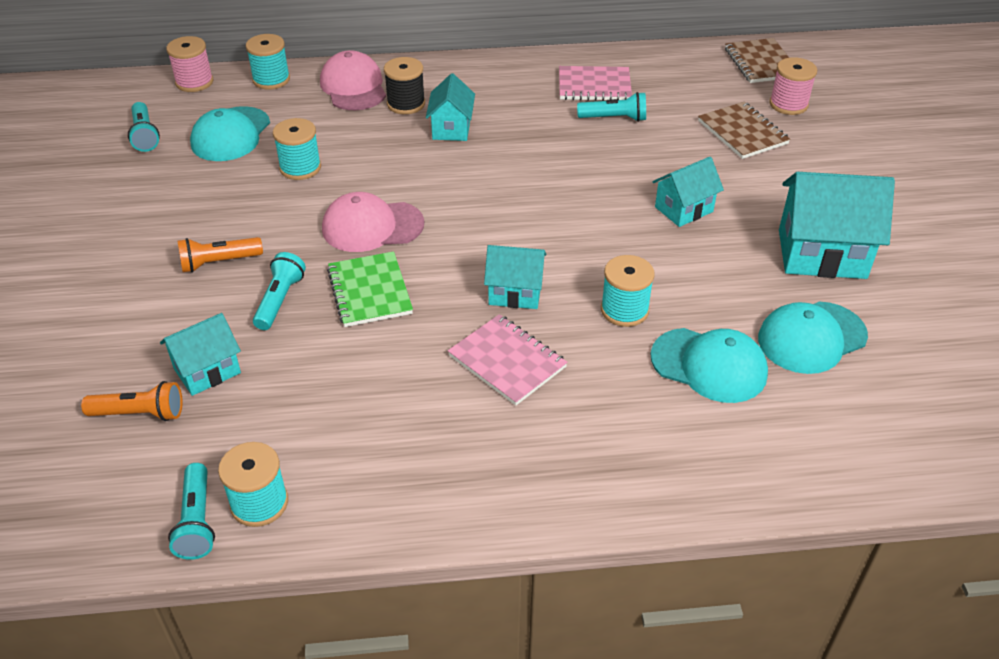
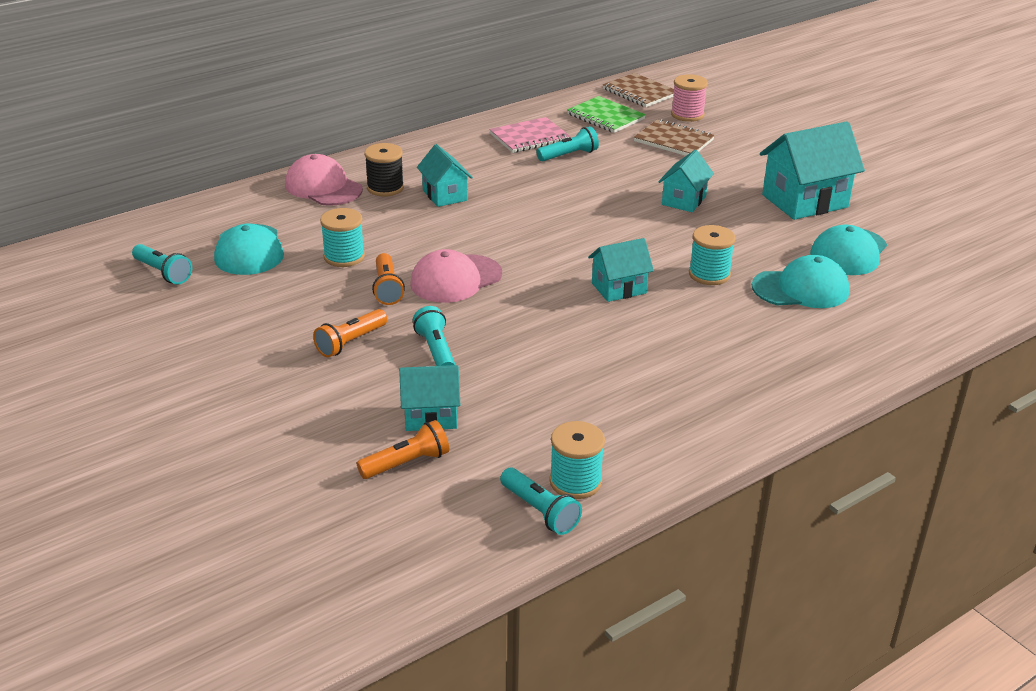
camera: 30 degrees left, 10 degrees down
(194, 82) = (163, 221): pink spool -> none
(207, 371) = (430, 416): turquoise house -> turquoise house turned 60 degrees clockwise
(271, 80) = (238, 200): turquoise spool -> none
(304, 215) = (387, 288): none -> orange flashlight
(370, 291) = (504, 322): green notebook -> green notebook (605, 117)
(507, 361) = (660, 332): pink notebook -> none

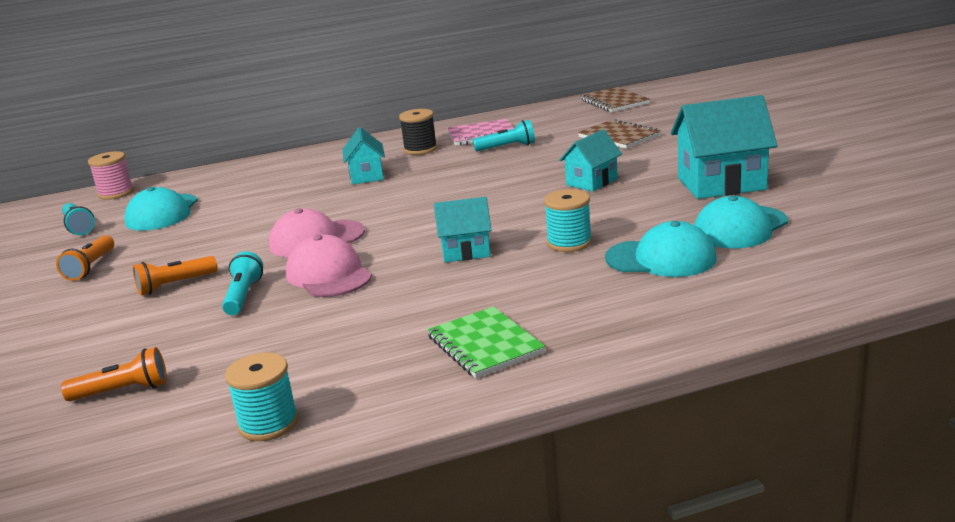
camera: 20 degrees right, 10 degrees down
(323, 187) = (268, 169): pink cap -> pink cap (328, 275)
(344, 257) = (235, 219): turquoise spool -> none
(385, 188) = (320, 170): black spool -> black spool (420, 149)
(387, 288) = (248, 244): orange flashlight -> orange flashlight (91, 267)
(430, 416) = (185, 351): turquoise house -> none
(540, 511) = (207, 449): turquoise flashlight -> none
(605, 117) = (566, 119): green notebook -> green notebook (485, 345)
(687, 115) = (648, 117): pink spool -> pink spool (116, 193)

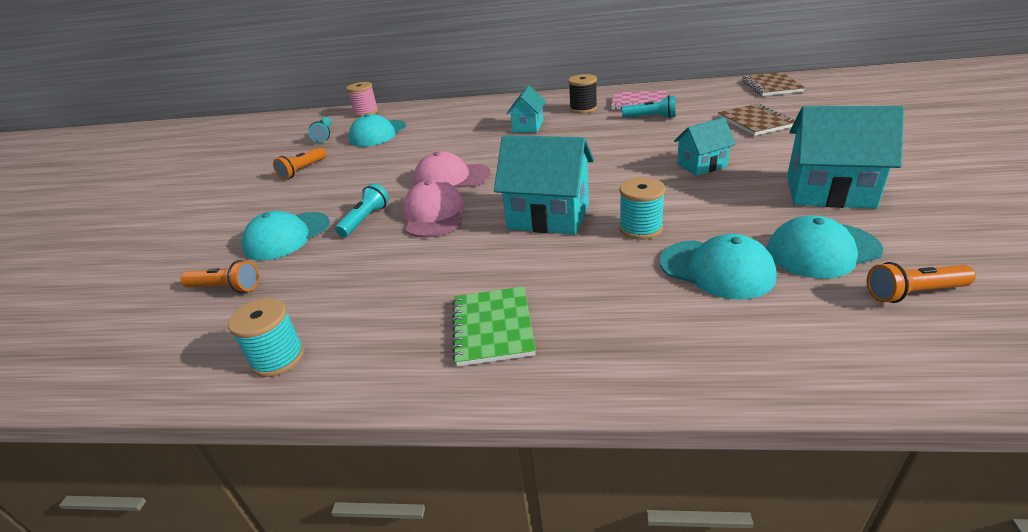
camera: 25 degrees right, 10 degrees up
(150, 331) = (287, 236): none -> turquoise cap
(175, 285) = (334, 198): orange flashlight -> orange flashlight (913, 293)
(465, 251) = (548, 216): turquoise house -> turquoise house, size x1.70

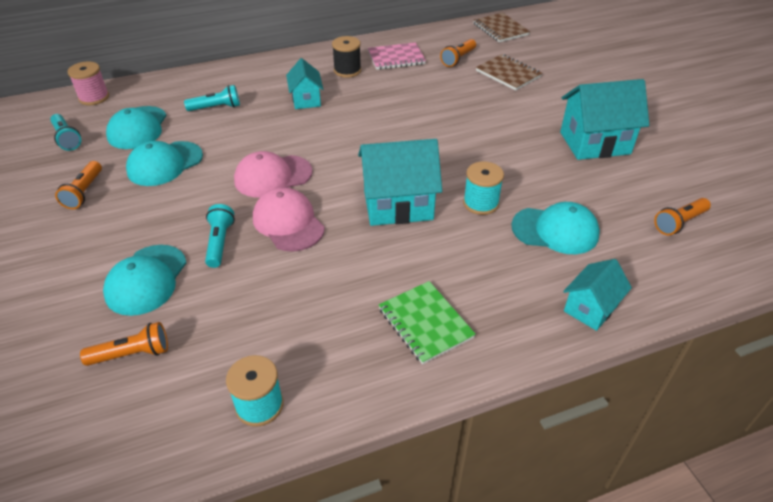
camera: 30 degrees left, 10 degrees up
(651, 117) = (418, 77): turquoise flashlight -> turquoise flashlight (216, 107)
(701, 165) = (491, 129): turquoise house -> turquoise house (590, 308)
(705, 107) = (458, 59): none -> orange flashlight
(822, 250) = (614, 199): turquoise cap -> turquoise cap (165, 164)

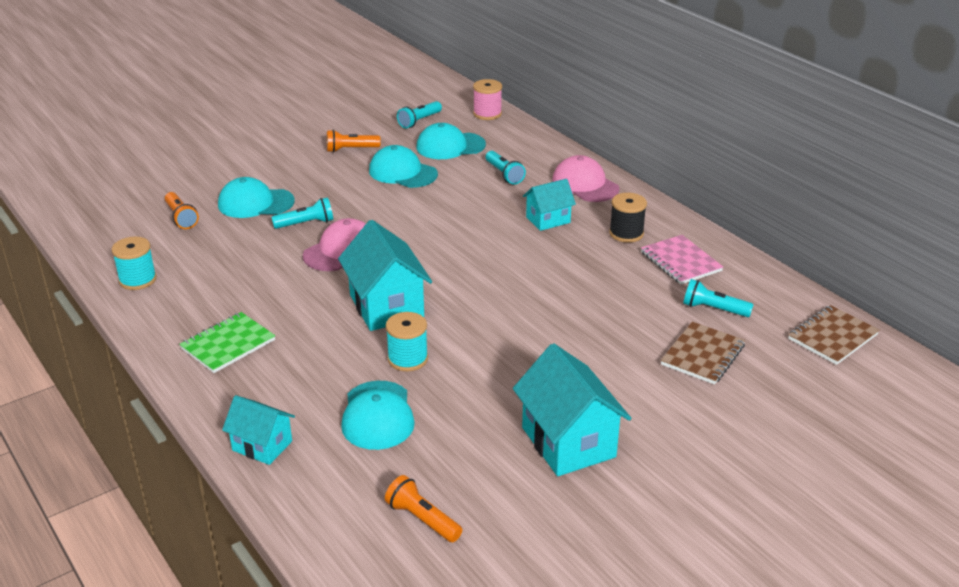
camera: 75 degrees right, 10 degrees down
(273, 176) = (405, 228): pink cap -> pink cap (585, 184)
(458, 59) = (713, 309): orange flashlight -> turquoise flashlight

